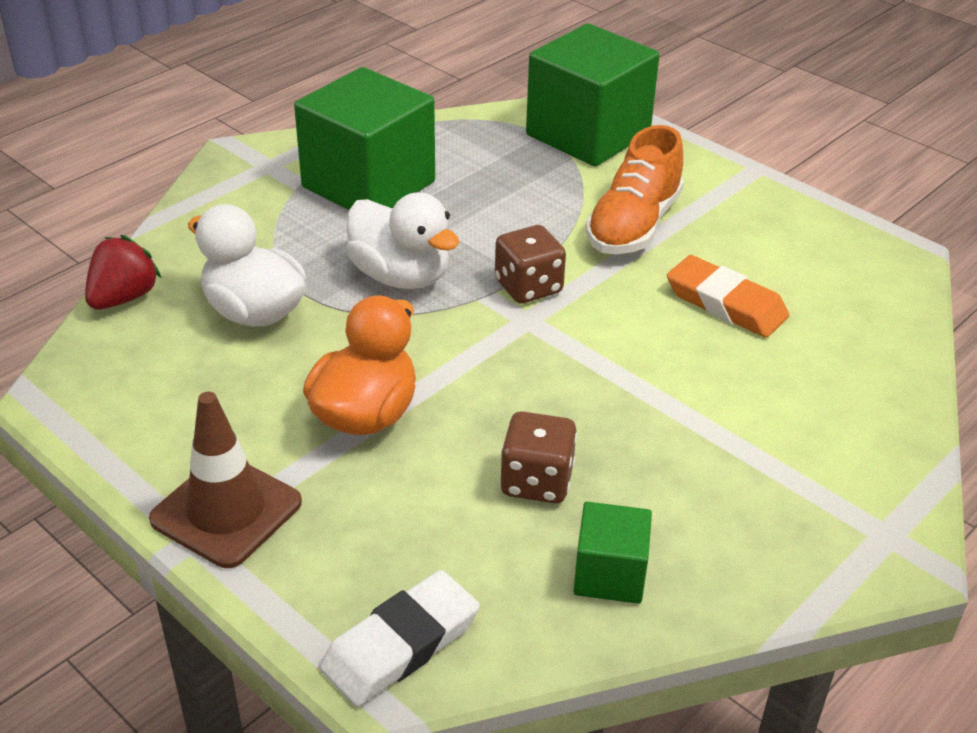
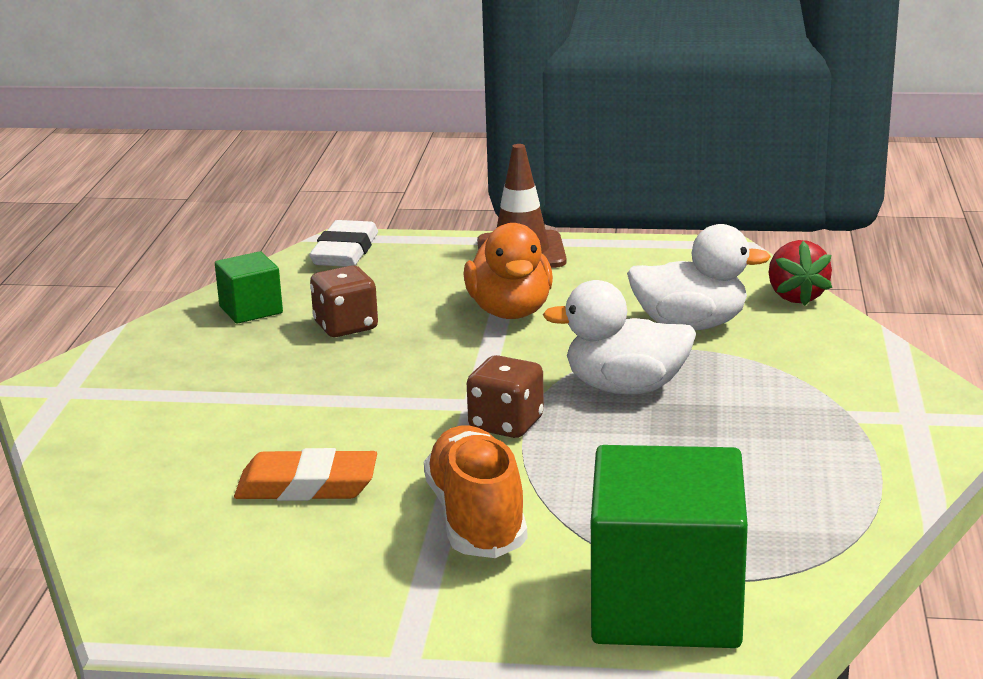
camera: 145 degrees right, 15 degrees down
(368, 185) = (790, 441): green cube -> none

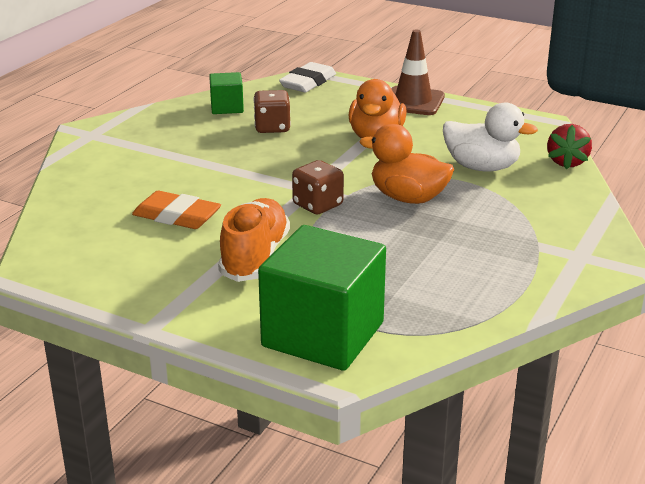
camera: 20 degrees right, 5 degrees up
(625, 388) = (408, 198): white duck -> orange duck

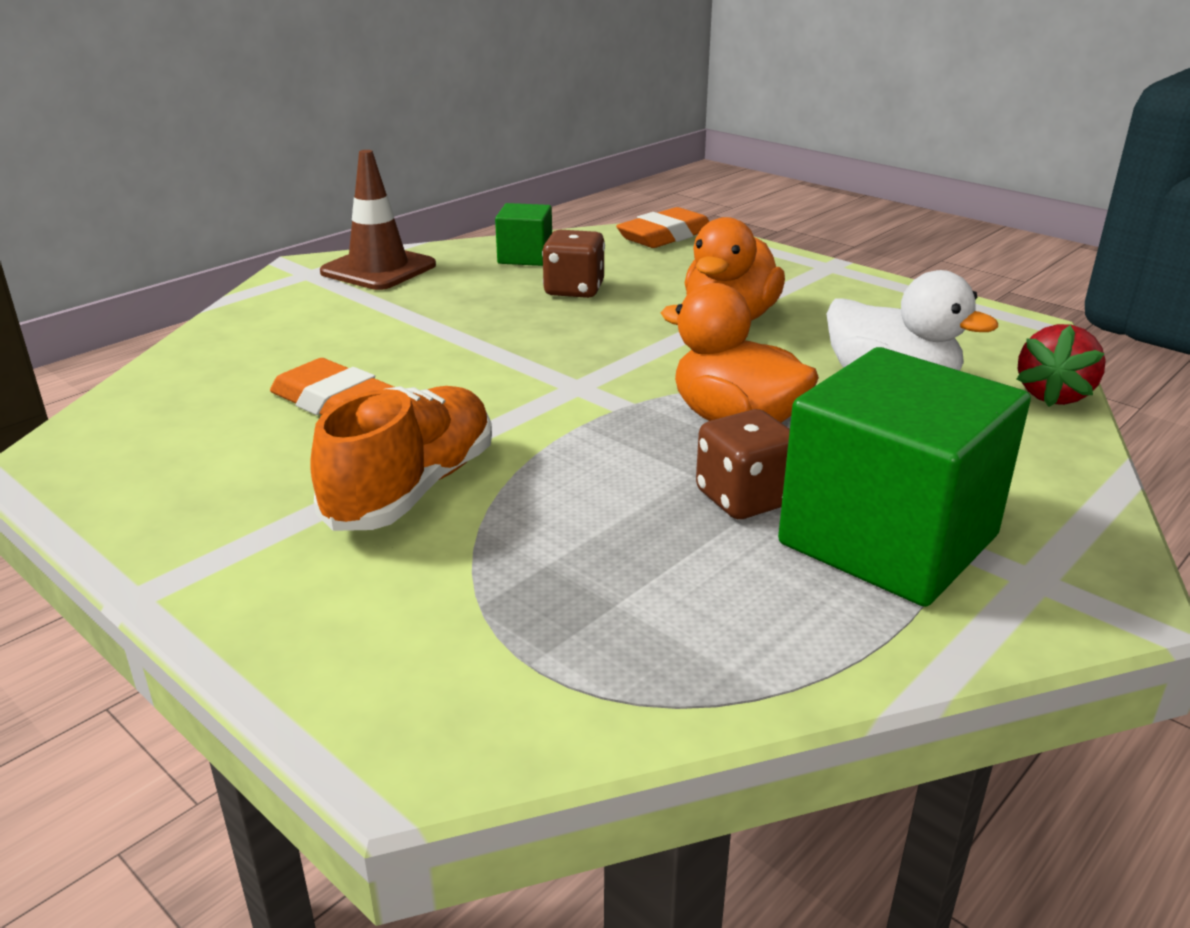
camera: 15 degrees right, 0 degrees up
(308, 82) = (665, 236): white eraser -> orange eraser
(318, 205) = (574, 414): brown dice -> brown dice (745, 498)
(323, 334) = (434, 666): green cube -> green cube (888, 540)
(413, 101) = (814, 275): brown traffic cone -> brown traffic cone (378, 269)

